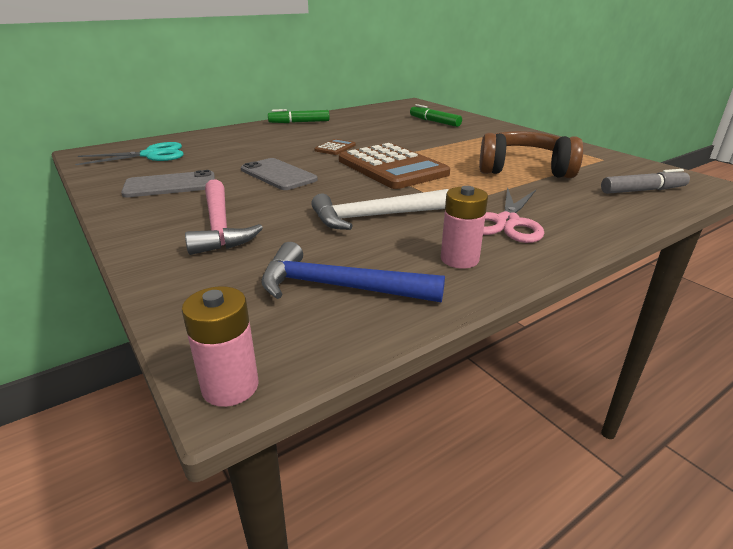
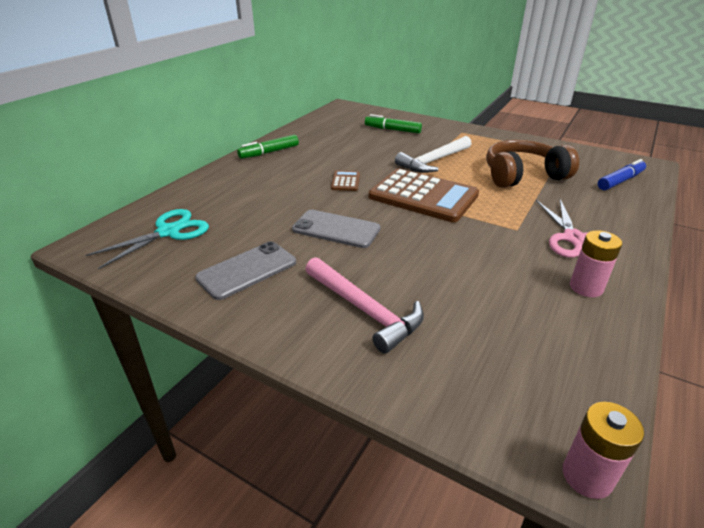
camera: 25 degrees left, 5 degrees up
(339, 287) = (541, 346): blue hammer -> none
(375, 217) = (477, 259): white hammer -> white hammer (433, 161)
(643, 190) = (620, 181): grey marker -> blue marker

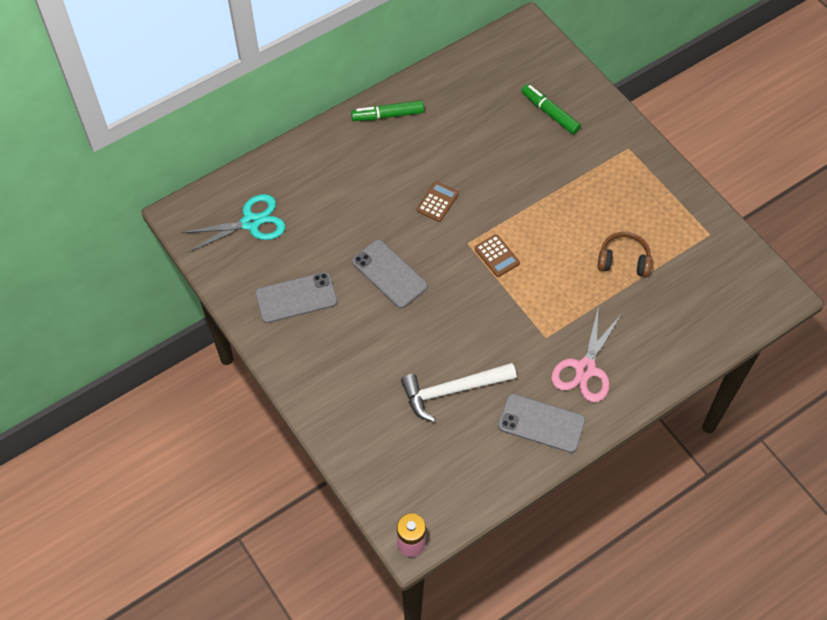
camera: 25 degrees right, 25 degrees up
(364, 310) = (361, 375): pink hammer -> none
(423, 196) = (496, 256): brown calculator -> brown calculator, size x0.43
(433, 161) = (550, 198): white hammer -> white hammer (452, 390)
(523, 175) = (623, 260): brown headphones -> brown headphones, size x0.59
(586, 287) = (541, 423): pink battery -> grey phone
(620, 181) = (717, 309): blue marker -> none

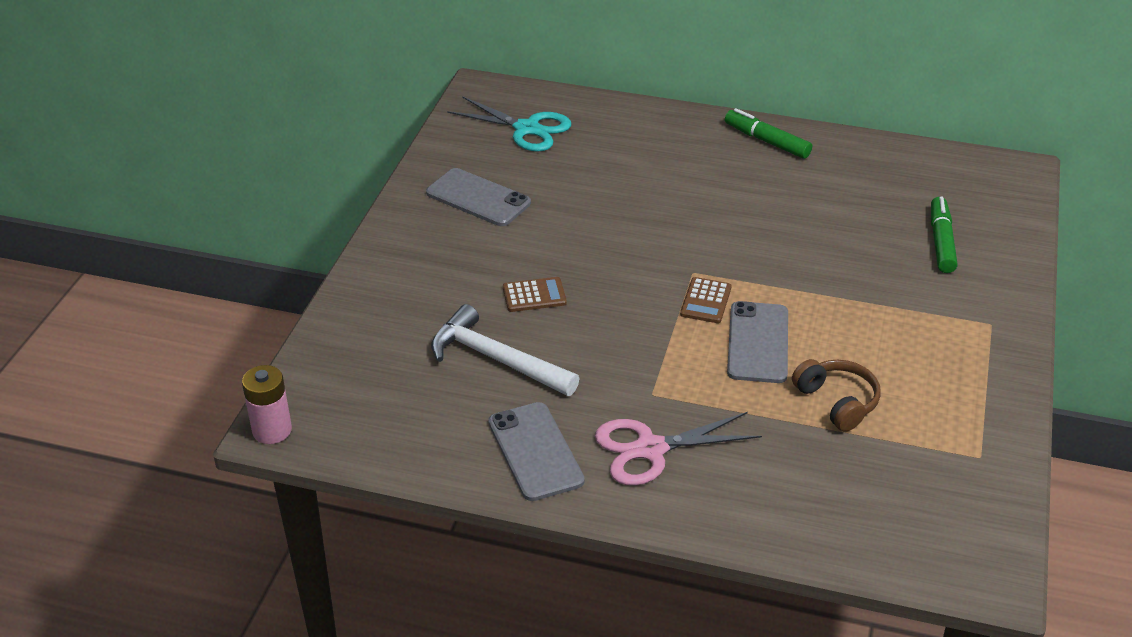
camera: 50 degrees right, 20 degrees down
(389, 274) = (583, 240): grey phone -> grey phone (758, 342)
(437, 202) = (713, 225): brown calculator -> brown calculator (534, 295)

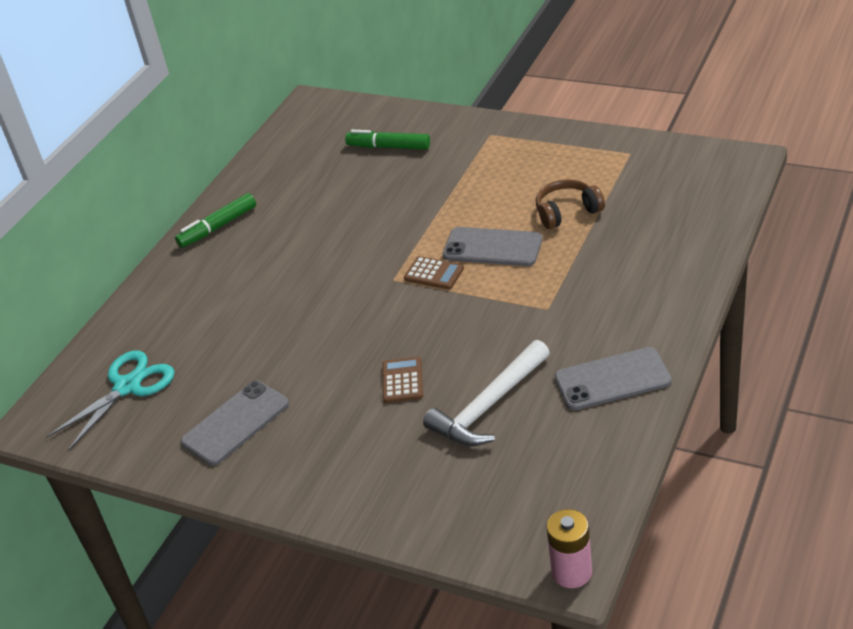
camera: 75 degrees left, 0 degrees up
(651, 449) = (613, 311): pink scissors -> none

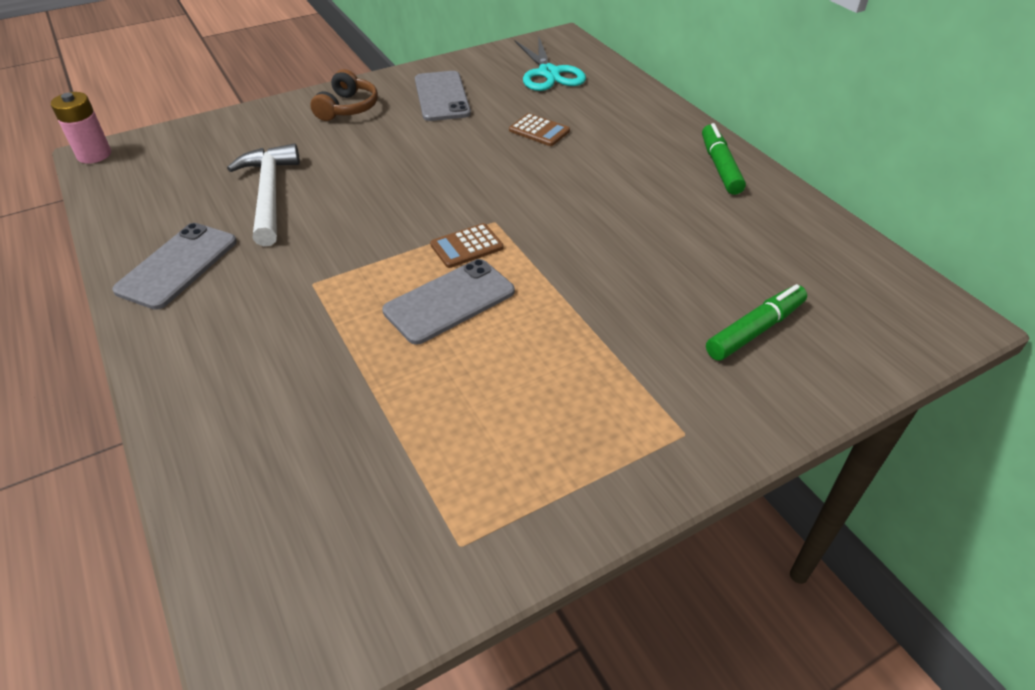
camera: 120 degrees right, 5 degrees up
(402, 380) = (364, 171): brown calculator -> brown calculator (539, 131)
(567, 212) = (425, 392): brown headphones -> brown headphones (347, 108)

